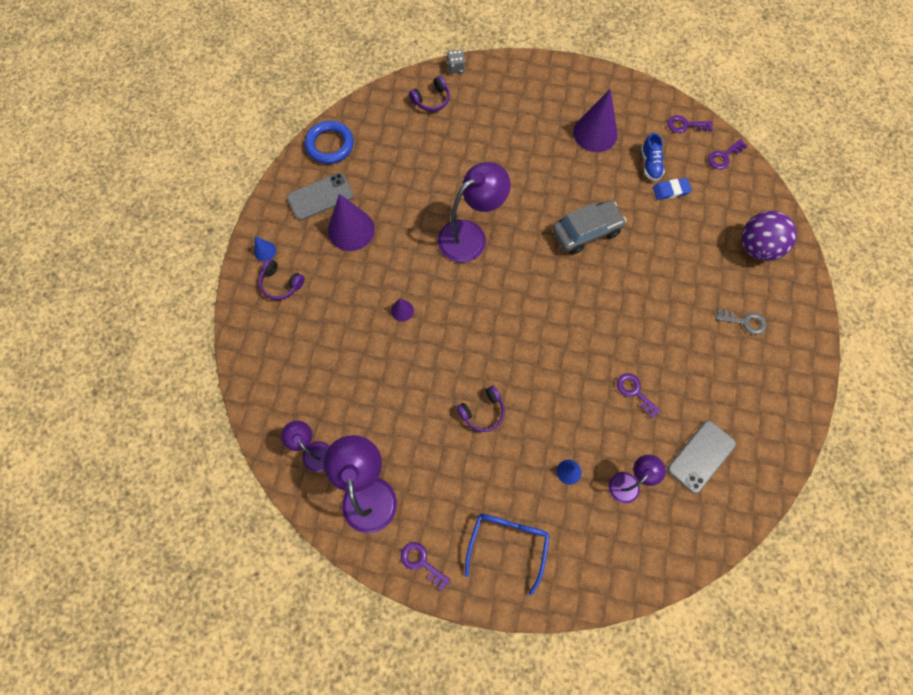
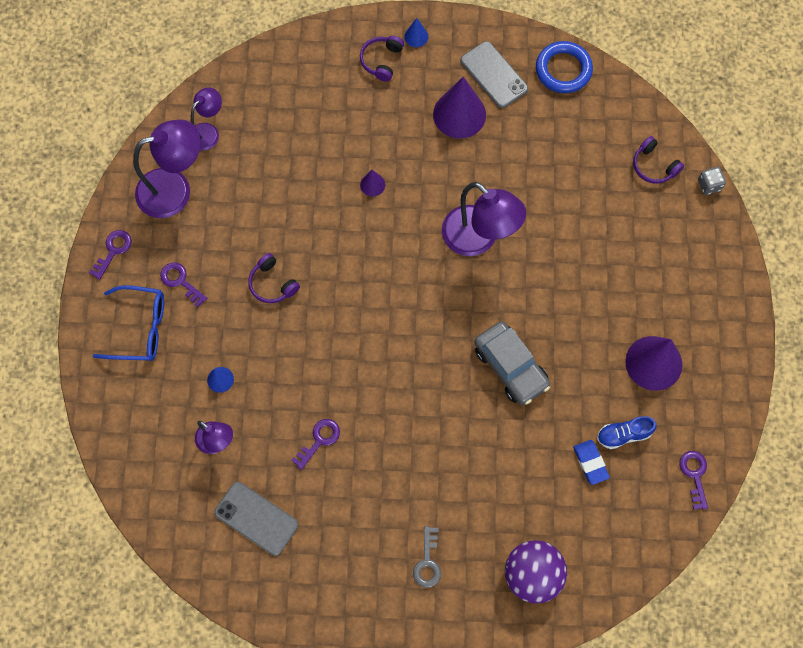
camera: 80 degrees right, 0 degrees up
(724, 156) = (658, 527): purple key -> purple key (181, 282)

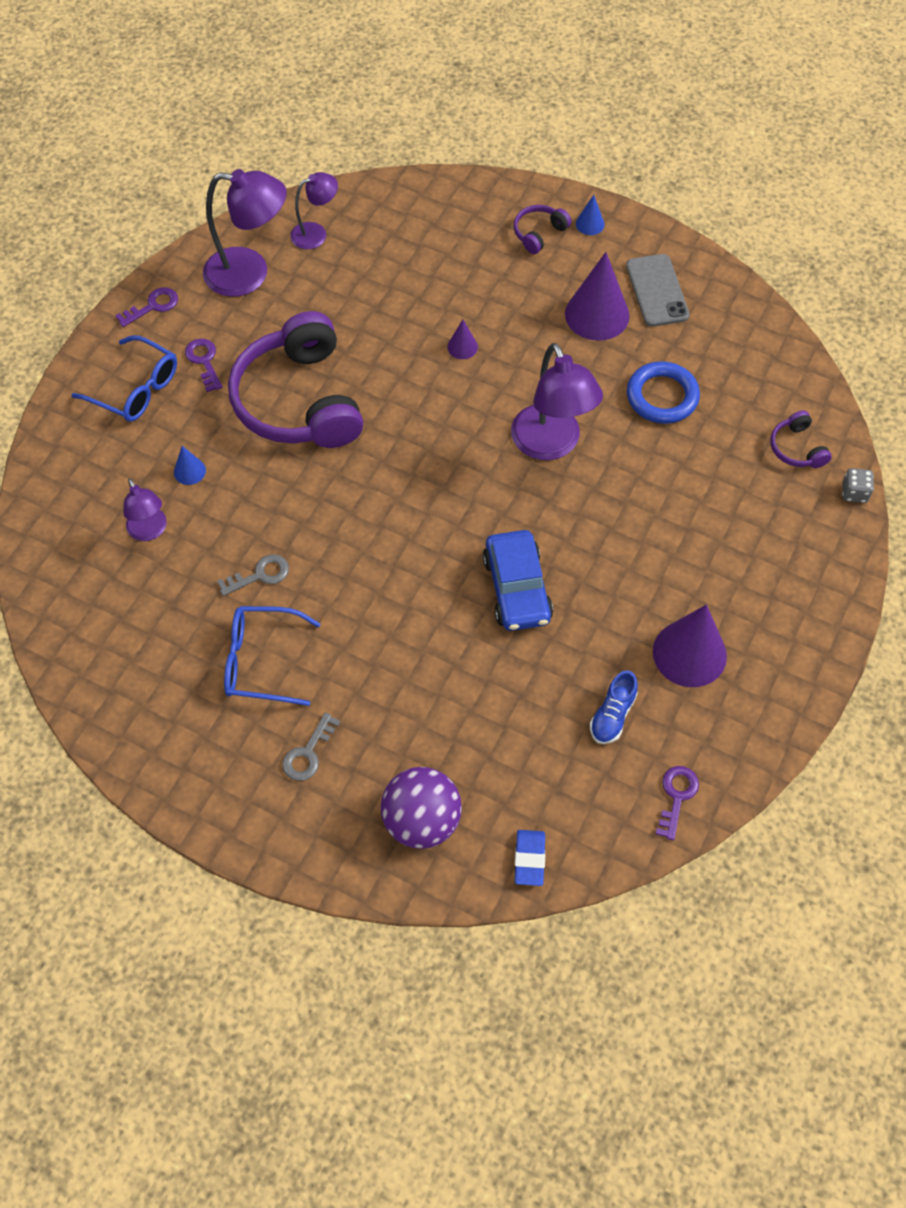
camera: 25 degrees right, 10 degrees down
(256, 518) = (146, 625): grey phone -> none
(272, 284) = (299, 401): purple headphones -> purple headphones, size x2.39
(319, 440) = (259, 575): purple key -> grey key
(356, 508) = (261, 661): none -> blue glasses
(510, 367) = (517, 589): grey car -> blue car
(563, 70) = (739, 314): blue ring -> blue ring (662, 396)
(590, 463) = (556, 729): blue eraser -> blue eraser (529, 859)
(623, 434) = (612, 715): blue shoe -> blue shoe turned 75 degrees counterclockwise

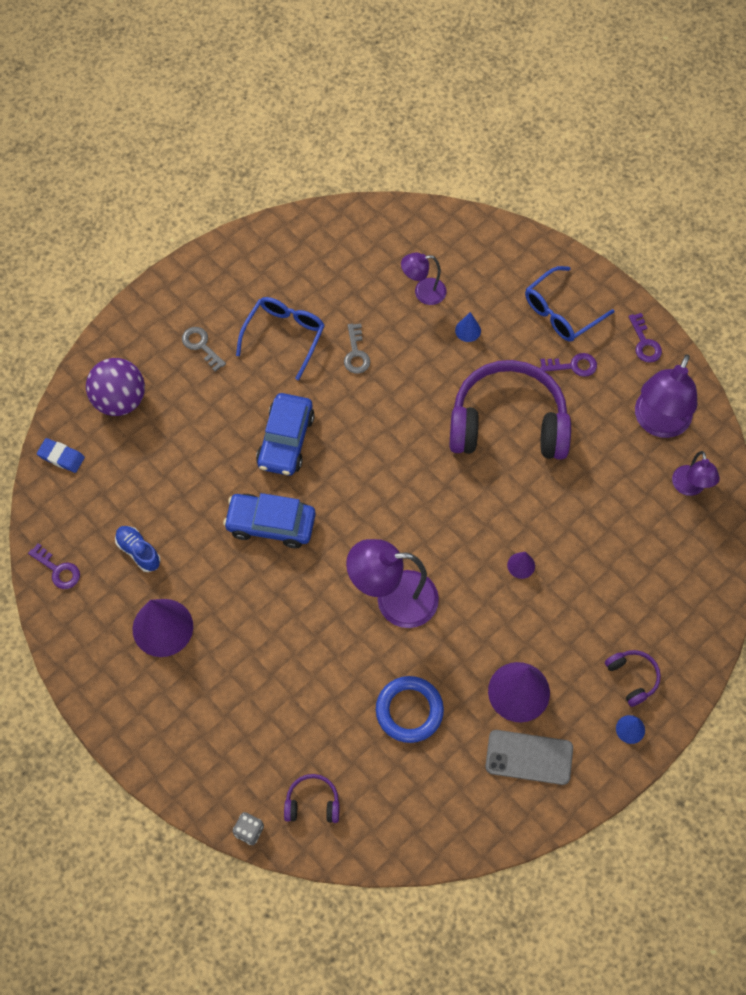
camera: 110 degrees right, 5 degrees up
(404, 610) = (286, 440): none -> blue car

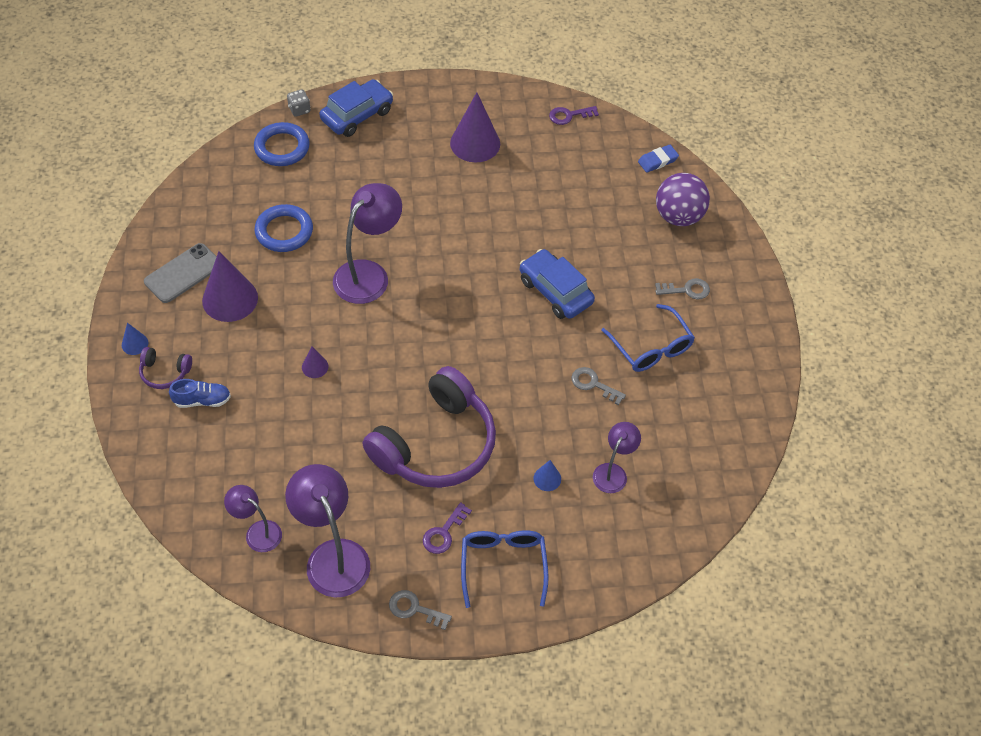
camera: 125 degrees right, 10 degrees down
(138, 551) = (543, 161): blue shoe -> blue shoe (202, 400)
(271, 524) = (495, 242): blue car -> blue car (357, 115)
(312, 803) = (282, 147): purple headphones -> blue ring
(644, 342) = (415, 609): purple key -> grey key

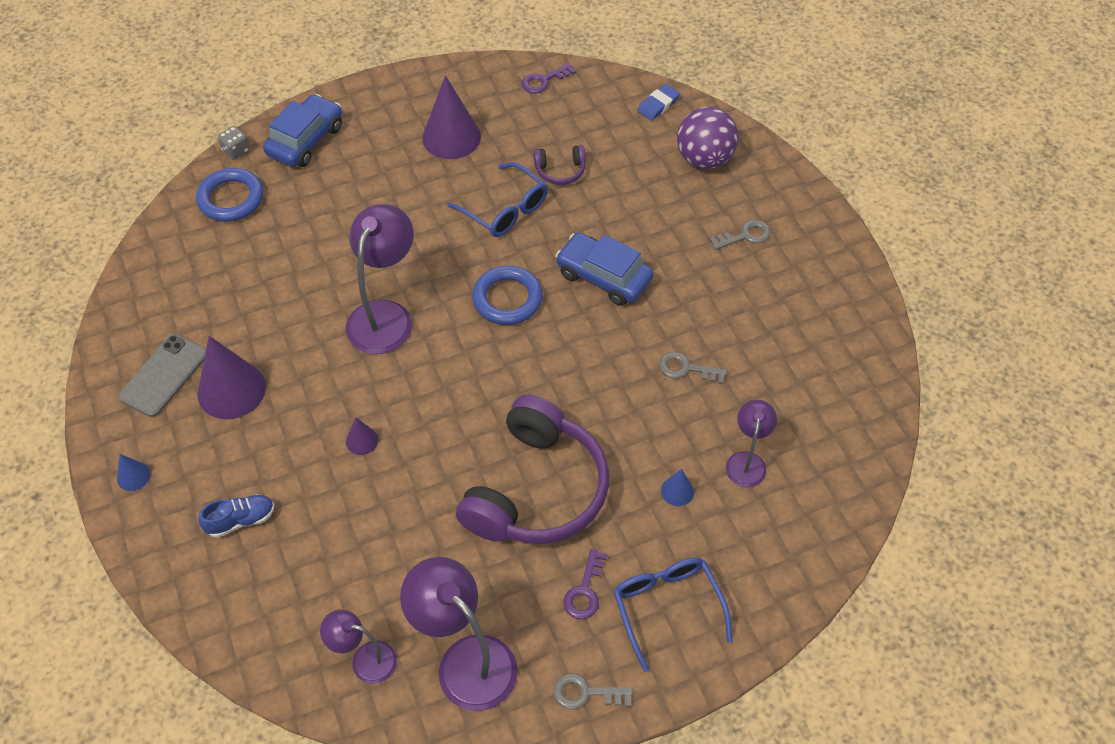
camera: 15 degrees left, 0 degrees up
(165, 372) = (183, 500): purple headphones -> purple headphones (560, 171)
(284, 231) = (268, 293): blue ring -> blue ring (507, 299)
(651, 348) = (732, 310): blue glasses -> blue glasses (505, 210)

